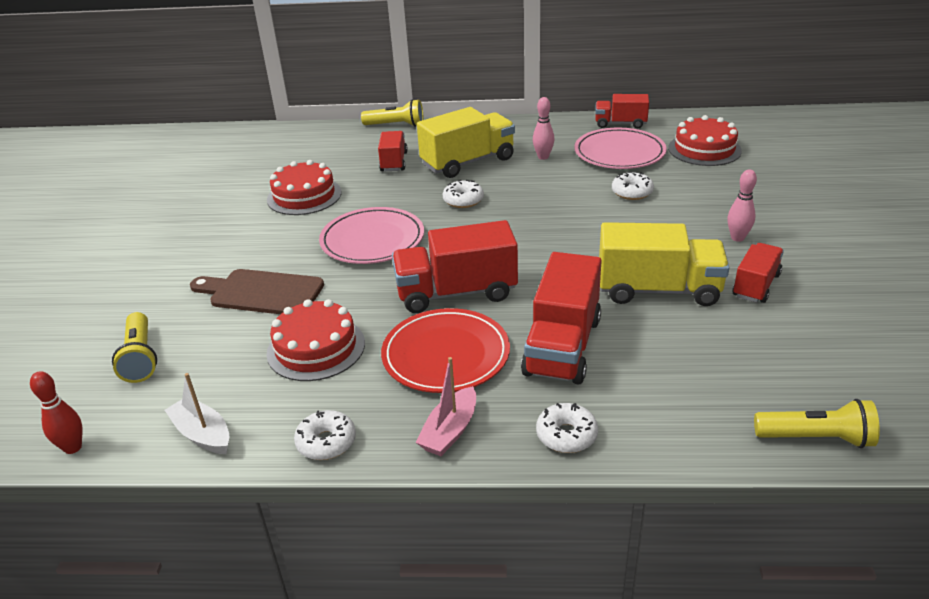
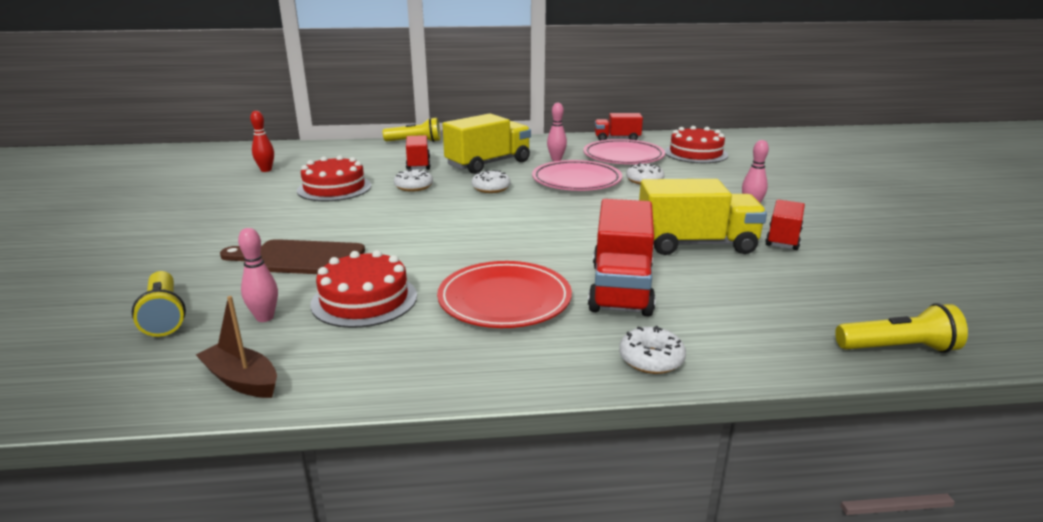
camera: 10 degrees left, 10 degrees down
(73, 447) = (78, 402): red bowling pin -> red bowling pin (266, 170)
(203, 434) = (242, 380): white boat -> brown boat
(226, 365) = (265, 317): none -> pink bowling pin
(326, 442) = (390, 380): white donut -> white donut (414, 186)
(372, 240) = (409, 217): pink plate -> pink plate (576, 180)
(450, 431) = (526, 362): pink boat -> none
(456, 292) = (502, 252): red truck -> none

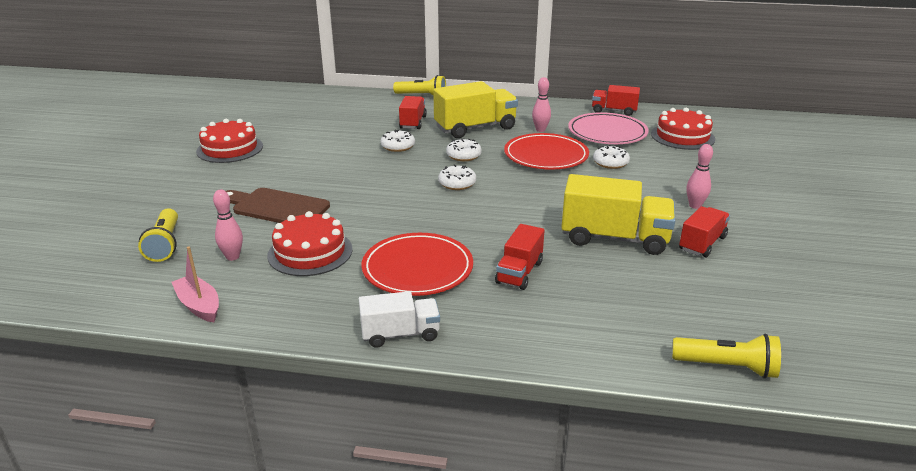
camera: 15 degrees right, 5 degrees up
(242, 380) = (199, 305): brown boat -> pink boat
(266, 170) = (284, 115): red bowling pin -> none
(334, 188) = (331, 140): red cake -> red cake (230, 149)
(525, 372) = (400, 334): none -> white truck
(576, 180) = (546, 155): pink plate -> red plate
(621, 288) = (519, 272): red truck -> red truck, size x0.60
(651, 359) = (505, 340): white donut -> white donut (457, 183)

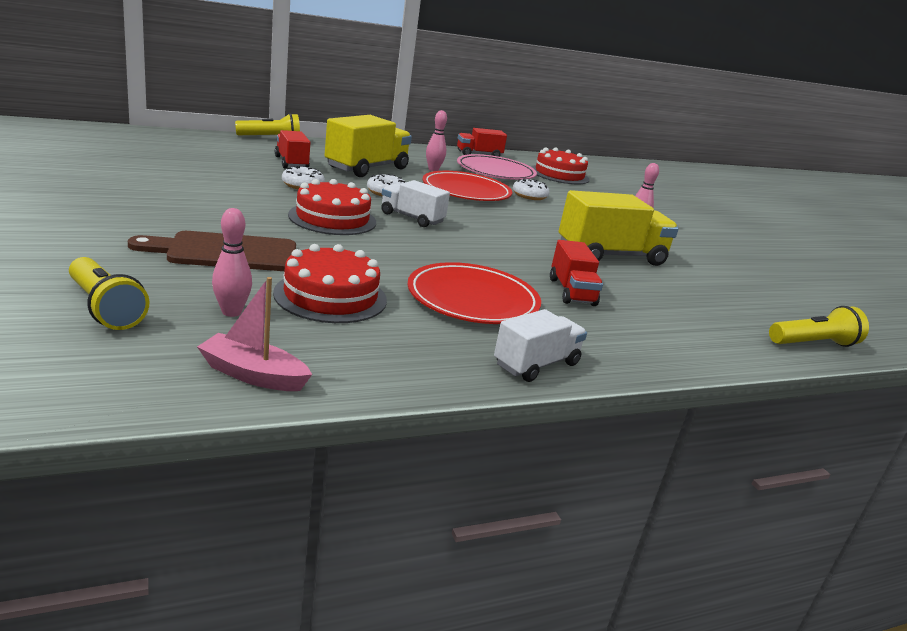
camera: 35 degrees left, 5 degrees down
(230, 149) = (72, 191): red cake -> red cake (332, 218)
(457, 183) = (412, 218): white donut -> white truck
(702, 243) = (678, 254): red truck -> none

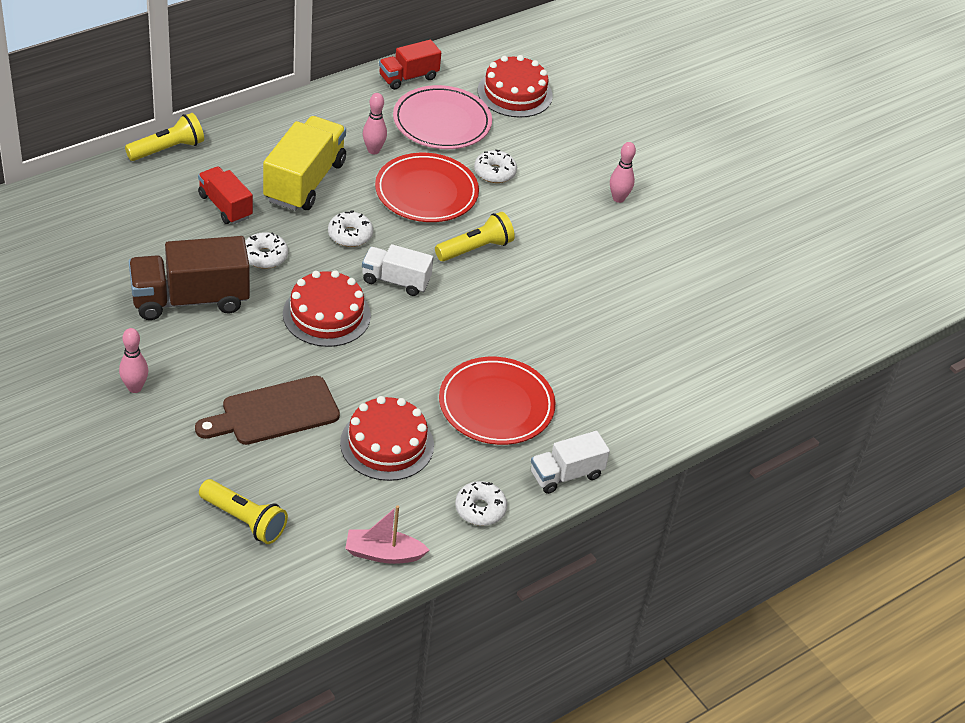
camera: 15 degrees left, 20 degrees up
(214, 187) = (190, 299): none -> brown truck
(231, 312) = (329, 492): pink bowling pin -> pink bowling pin (135, 387)
(411, 367) = (480, 509): none -> white donut
(536, 364) = (566, 474): white truck -> white truck turned 150 degrees counterclockwise
(571, 292) = (574, 360): red truck -> none
(610, 256) = (600, 277): yellow truck -> none
(813, 343) = (784, 364): yellow flashlight -> yellow flashlight (475, 248)

